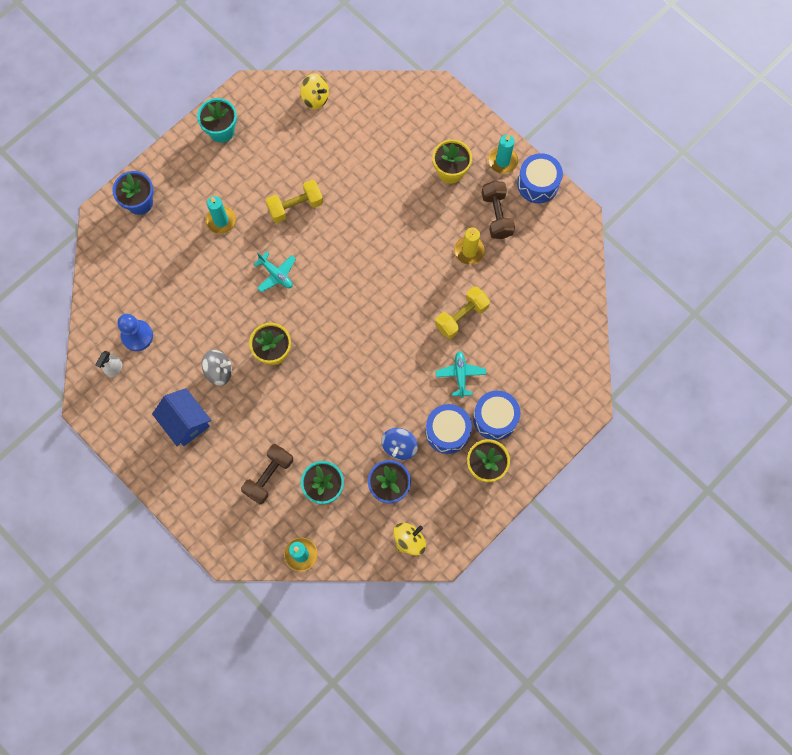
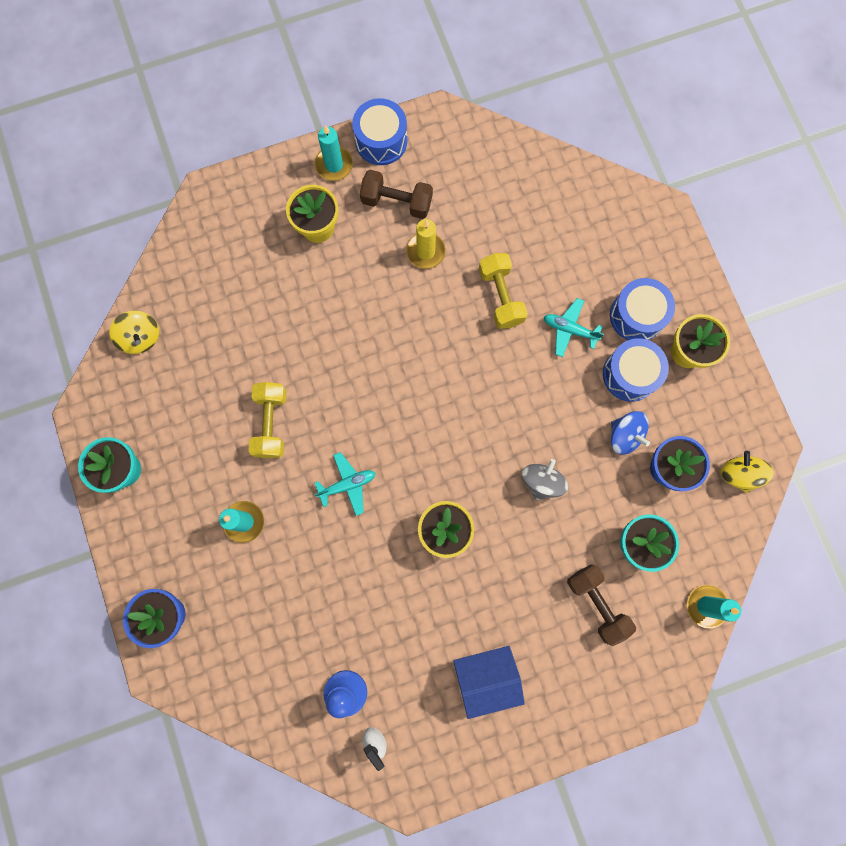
camera: 65 degrees left, 5 degrees up
(219, 371) = (439, 608): grey spinning top -> grey spinning top (541, 482)
(315, 98) = (141, 337): yellow spinning top -> yellow spinning top turned 90 degrees clockwise

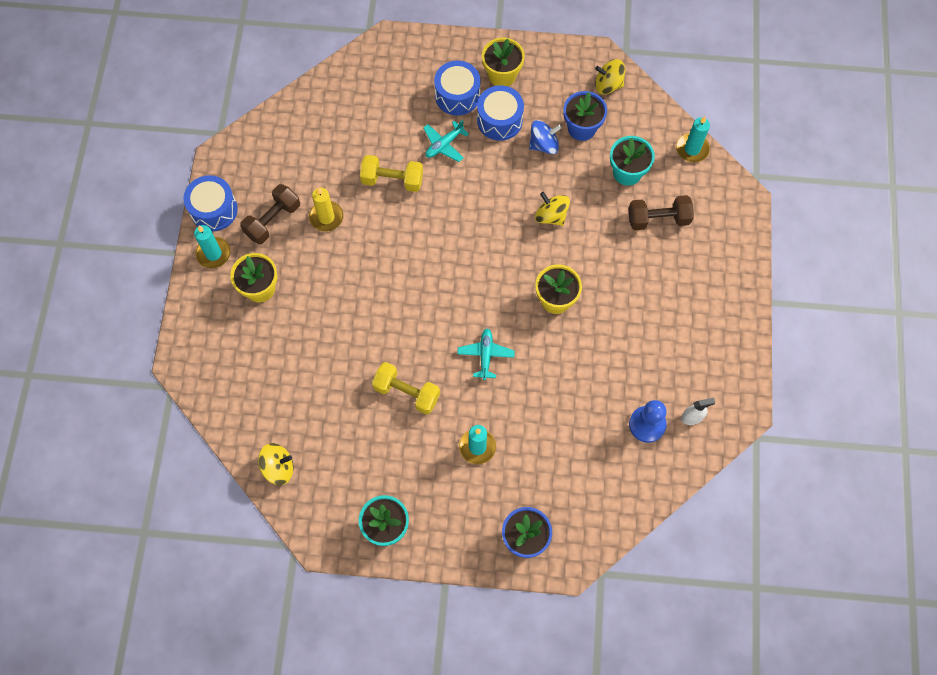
camera: 65 degrees left, 10 degrees down
(486, 676) = (678, 318): blue house -> none
(541, 482) = (551, 216): grey spinning top -> yellow spinning top

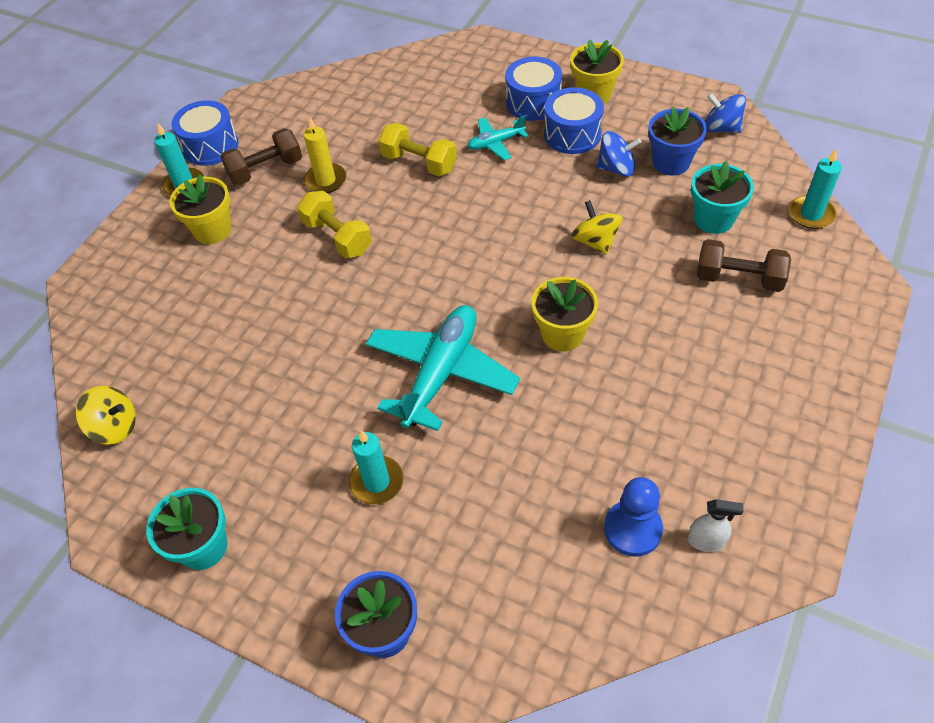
camera: 25 degrees right, 15 degrees down
(407, 393) = (319, 387): yellow dumbbell -> yellow dumbbell (337, 237)
(485, 355) = (441, 373): turquoise plane -> turquoise plane, size x2.00
(608, 85) = (721, 128): yellow spinning top -> blue spinning top

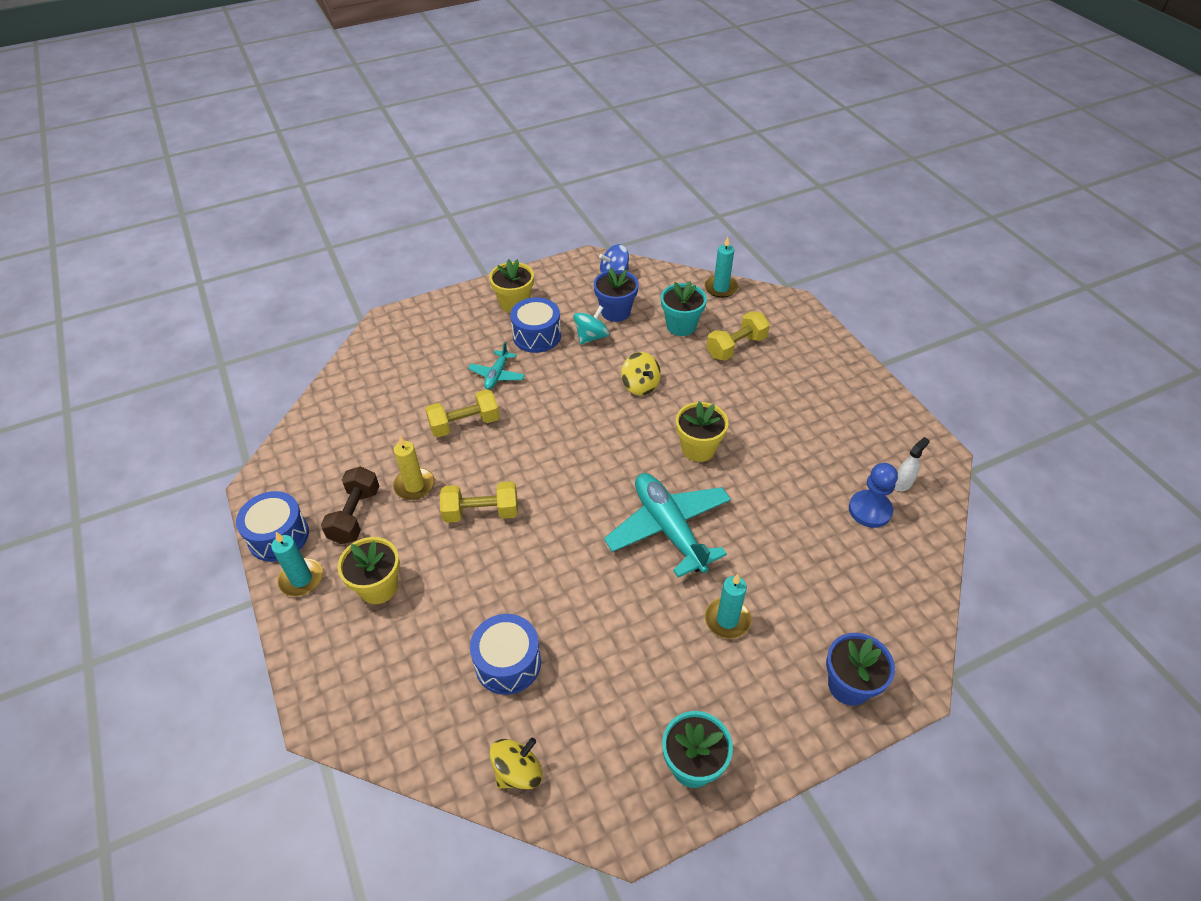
camera: 55 degrees left, 5 degrees down
(533, 102) = (483, 334): blue drum -> blue drum (508, 663)
(595, 241) = (640, 385): yellow spinning top -> yellow spinning top turned 135 degrees counterclockwise
(616, 168) = (591, 337): blue spinning top -> turquoise spinning top
(738, 279) = (736, 347): brown dumbbell -> yellow dumbbell

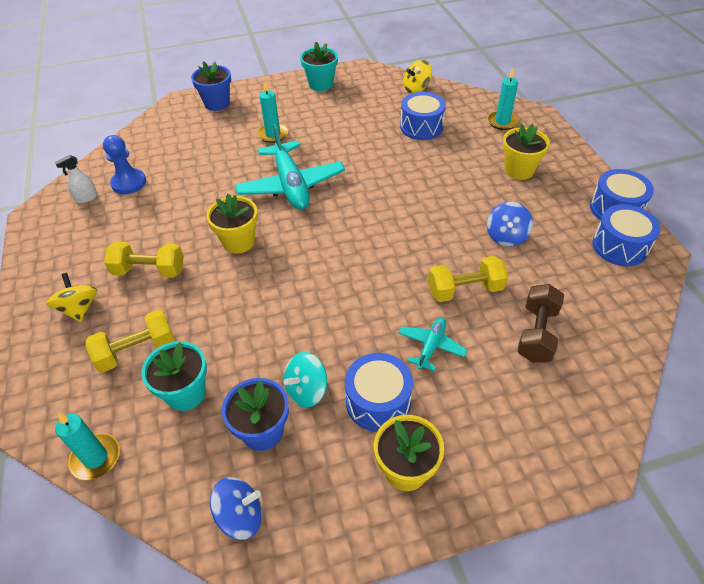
camera: 170 degrees left, 0 degrees up
(296, 487) = (620, 246): none -> blue drum
(301, 579) = (581, 180): turquoise candle -> turquoise candle (502, 122)
(355, 515) = (554, 218): brown dumbbell -> brown dumbbell (536, 333)
(414, 485) = (506, 236): yellow candle -> blue spinning top
(481, 512) = (443, 210): yellow dumbbell -> yellow dumbbell (149, 270)
(640, 385) = (269, 313): yellow spinning top -> yellow spinning top (79, 309)

